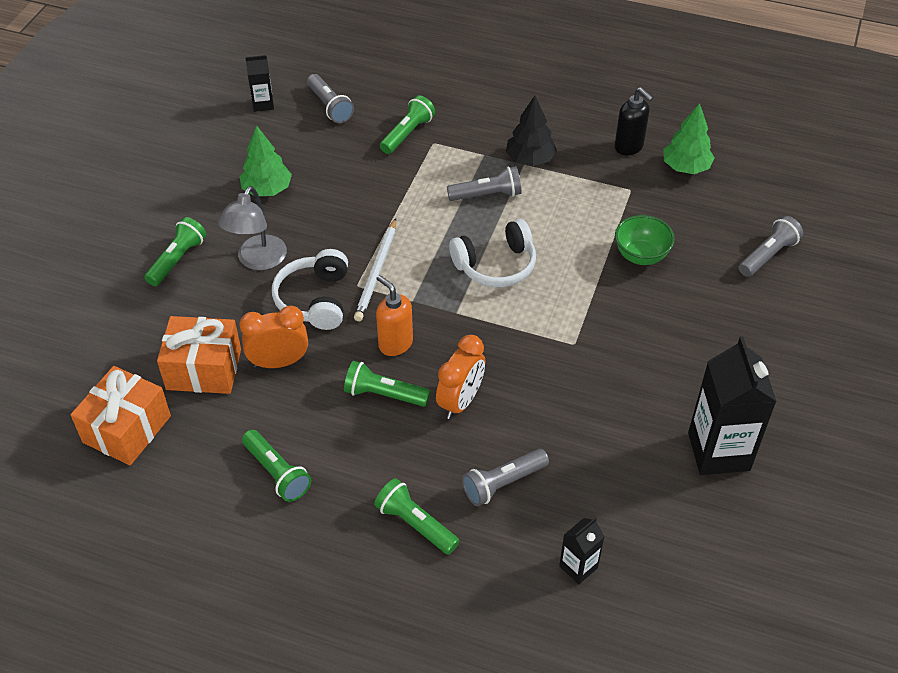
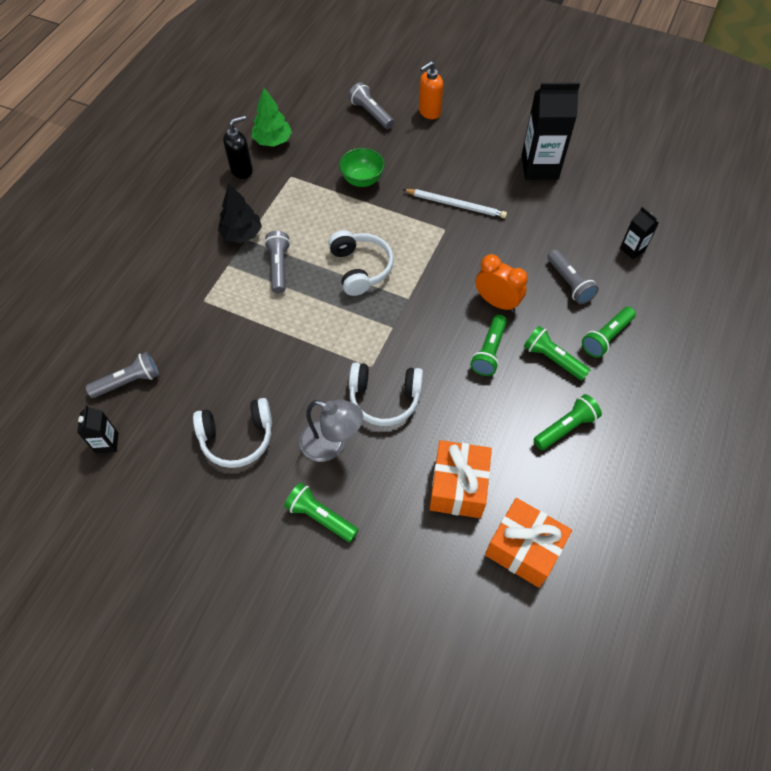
camera: 85 degrees left, 10 degrees up
(267, 189) = (237, 438): green tree -> white headphones
(279, 362) = (453, 426): orange clock -> none
(376, 272) = (358, 351): white pencil -> white pencil (456, 205)
(395, 344) = (438, 341): orange soap dispenser -> orange soap dispenser (429, 112)
(407, 134) = (186, 319): green flashlight -> green flashlight (553, 359)

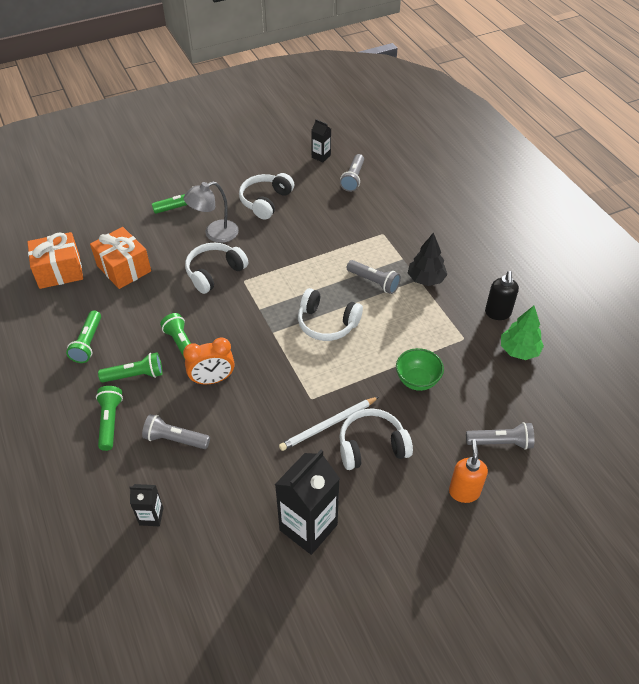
camera: 130 degrees right, 10 degrees down
(446, 172) = (372, 446): none -> white headphones

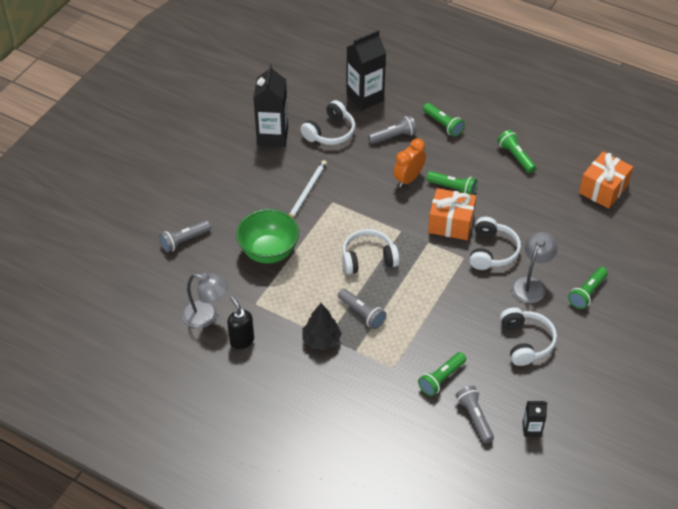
camera: 145 degrees right, 0 degrees up
(124, 268) = (561, 217): orange gift -> orange gift (451, 223)
(135, 375) = (460, 155): green flashlight -> green flashlight (441, 378)
(151, 516) = (365, 98): black carton -> black carton, size x2.00
(372, 446) = (268, 195): white headphones -> white headphones (330, 132)
(374, 282) = (362, 313): grey flashlight -> grey flashlight turned 135 degrees counterclockwise
(417, 380) = (269, 252): green bowl -> green bowl, size x1.55
(464, 492) = (192, 199): orange soap dispenser -> none
(519, 350) = (207, 316): green tree -> grey lamp

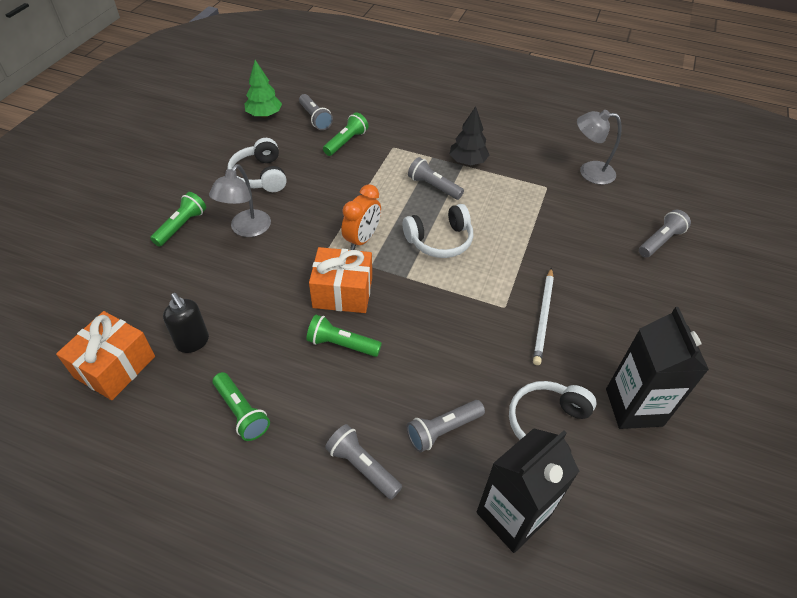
camera: 170 degrees right, 0 degrees up
(242, 340) = (544, 156): black soap dispenser -> black soap dispenser (193, 342)
(269, 252) = (557, 237): green bowl -> none
(408, 179) = (407, 353): orange clock -> orange clock (362, 239)
(443, 125) = (362, 466): green flashlight -> grey flashlight
(492, 251) = (290, 262): white headphones -> none
(531, 429) = (264, 115): black carton -> green tree

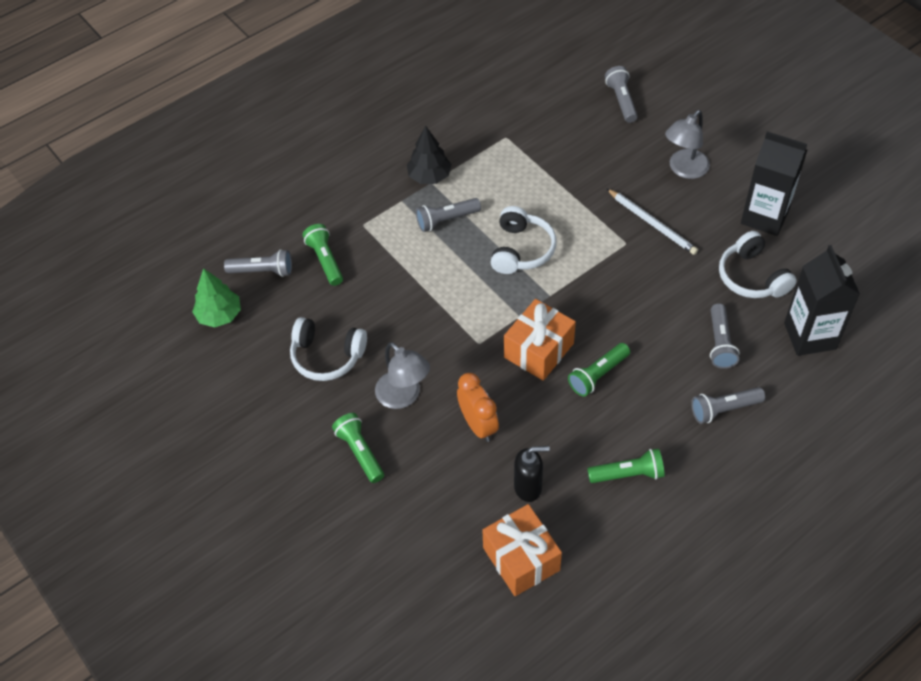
camera: 55 degrees left, 5 degrees up
(362, 239) = (481, 308): orange clock -> orange clock (478, 425)
(589, 172) = (508, 96): grey lamp -> grey lamp (684, 169)

